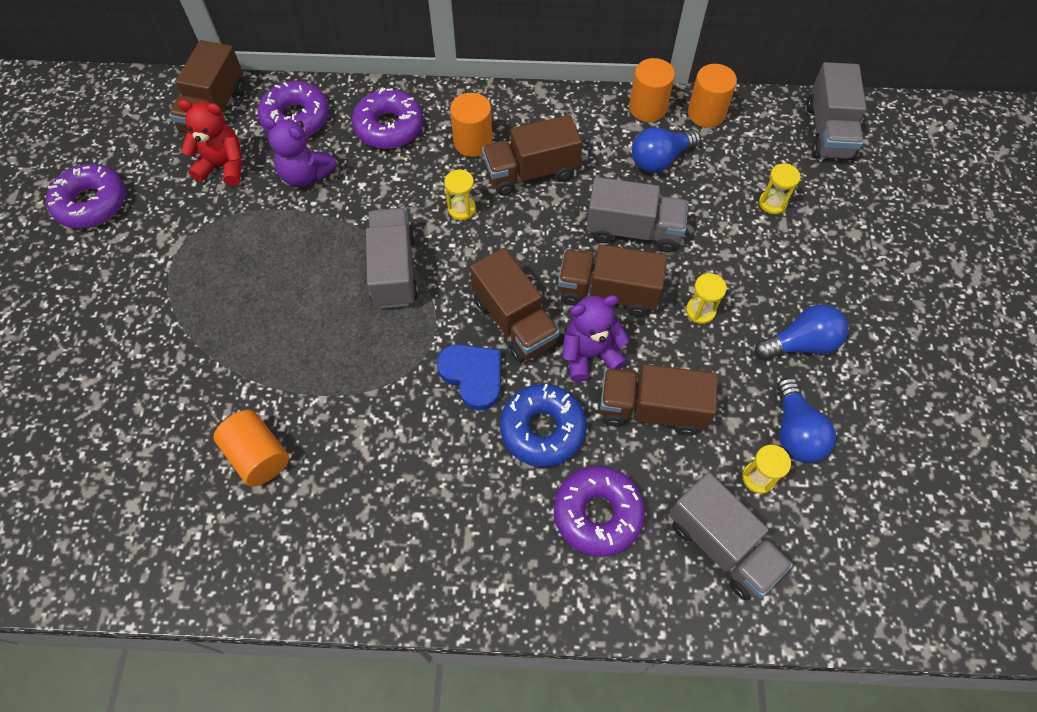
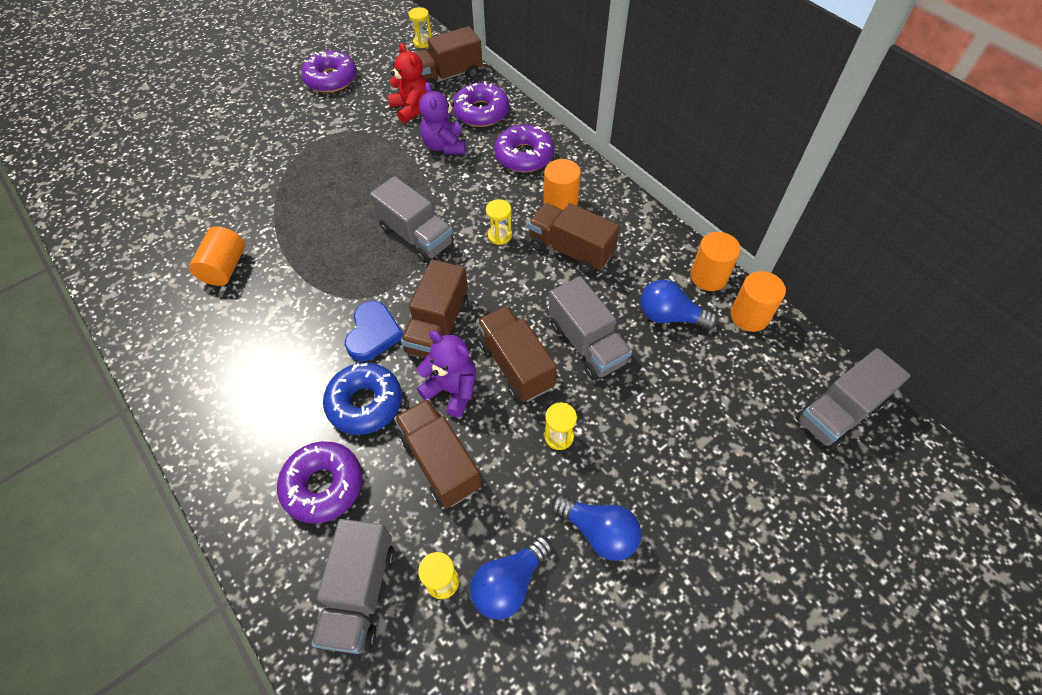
camera: 50 degrees right, 5 degrees down
(394, 270) = (416, 236): grey truck -> grey truck turned 90 degrees clockwise
(772, 203) = (715, 419): yellow hourglass -> yellow hourglass (423, 42)

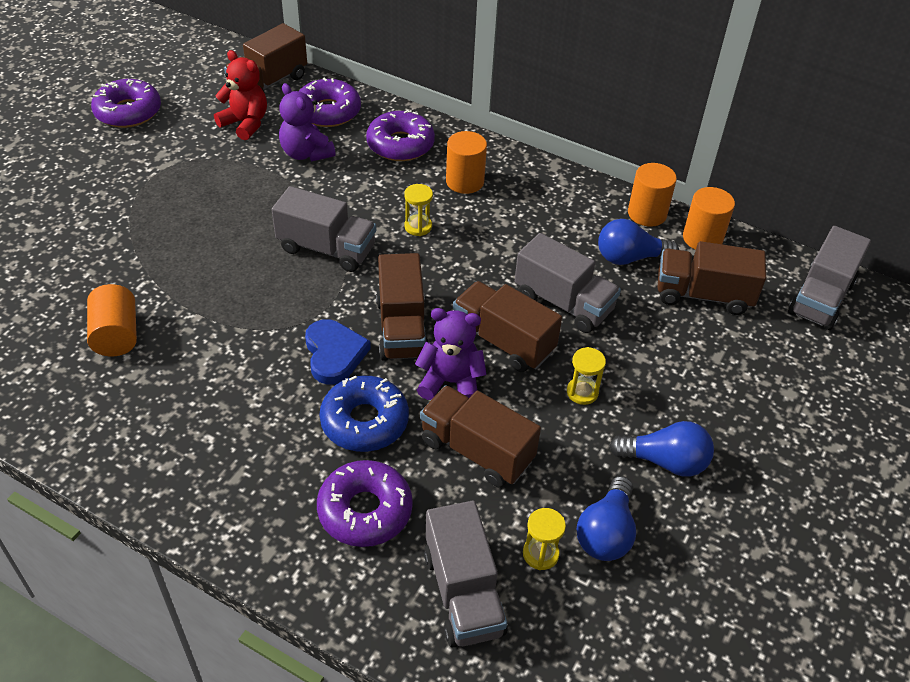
camera: 25 degrees left, 10 degrees down
(423, 42) = (218, 53): yellow hourglass -> none
(571, 250) = (500, 222): brown truck -> brown truck (703, 295)

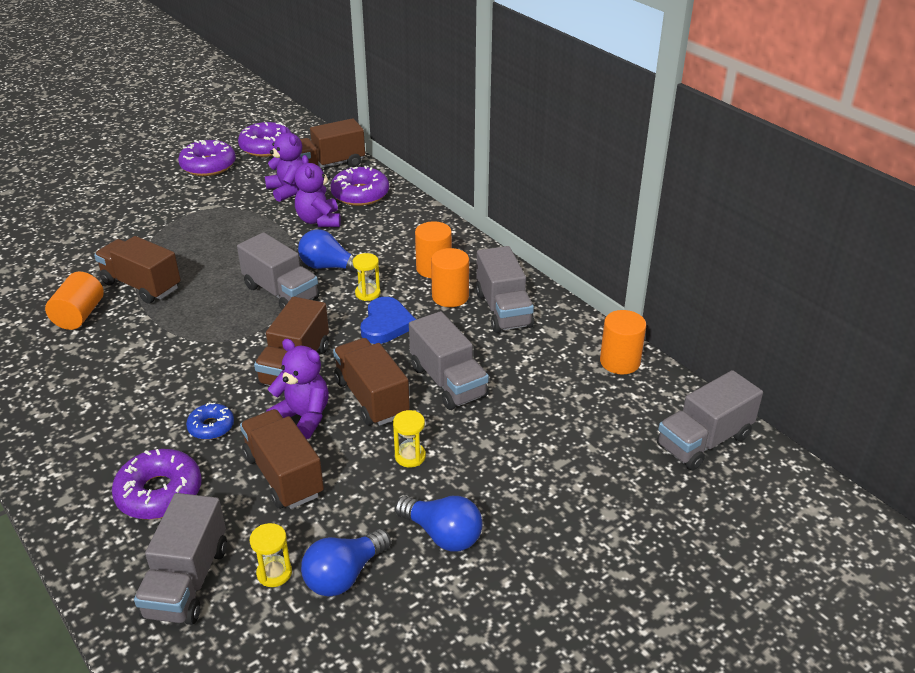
camera: 25 degrees right, 10 degrees down
(245, 124) = (288, 190): red teddy bear -> purple teddy bear
(334, 354) = (227, 370): blue heart -> blue heart (386, 324)
(364, 421) = (211, 427): blue donut -> blue donut, size x0.58
(400, 145) = (400, 230): purple donut -> purple donut (266, 147)
(563, 211) = (503, 310): none -> grey truck
(629, 258) = (537, 361): blue light bulb -> blue light bulb (329, 267)
(647, 213) = (581, 329): orange cylinder -> orange cylinder (450, 296)
(703, 295) = (584, 408): brown truck -> brown truck (141, 285)

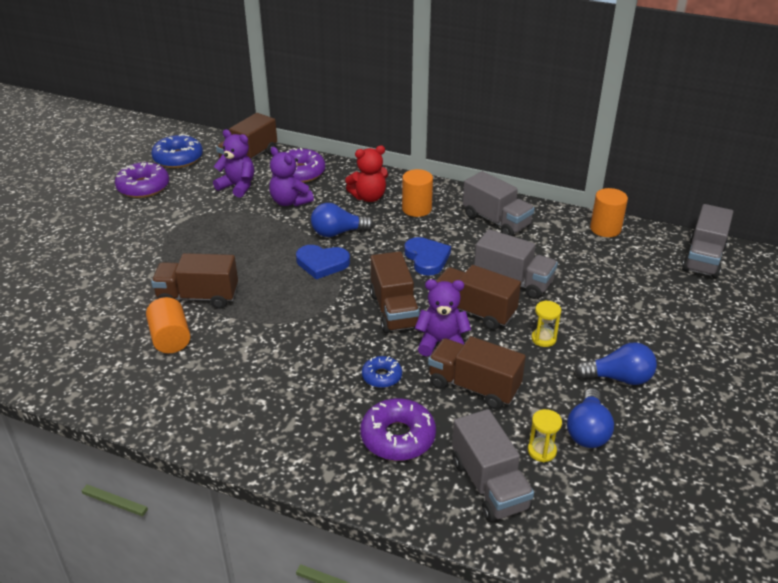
camera: 30 degrees left, 0 degrees up
(266, 147) = (178, 158): purple donut -> blue donut
(281, 293) = (322, 263): grey truck -> blue heart
(367, 293) = (389, 242): yellow hourglass -> none
(399, 240) = (369, 197): none -> red teddy bear
(450, 296) = (450, 224): orange cylinder -> none

